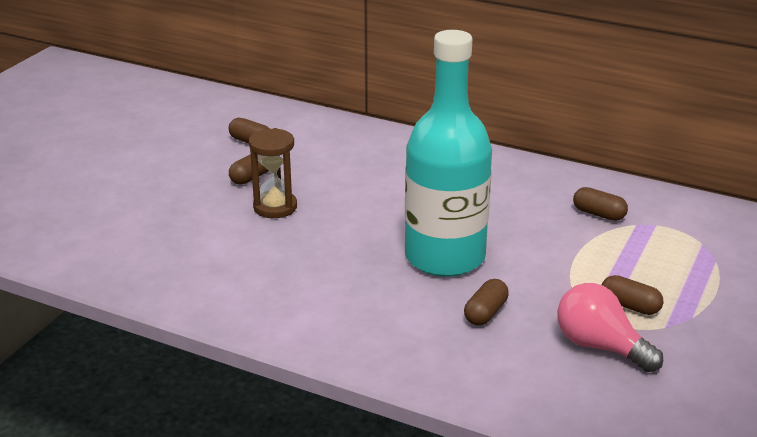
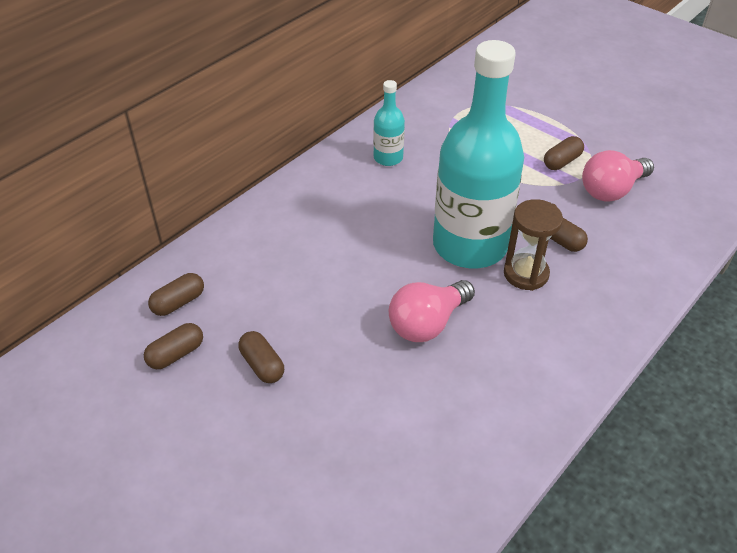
camera: 75 degrees left, 15 degrees up
(275, 207) = (338, 354): brown hourglass -> brown hourglass (526, 274)
(327, 245) = (427, 323): none -> pink light bulb
(551, 195) = (388, 158): none -> turquoise bottle
(598, 214) = (428, 141): brown capsule -> brown capsule (178, 302)

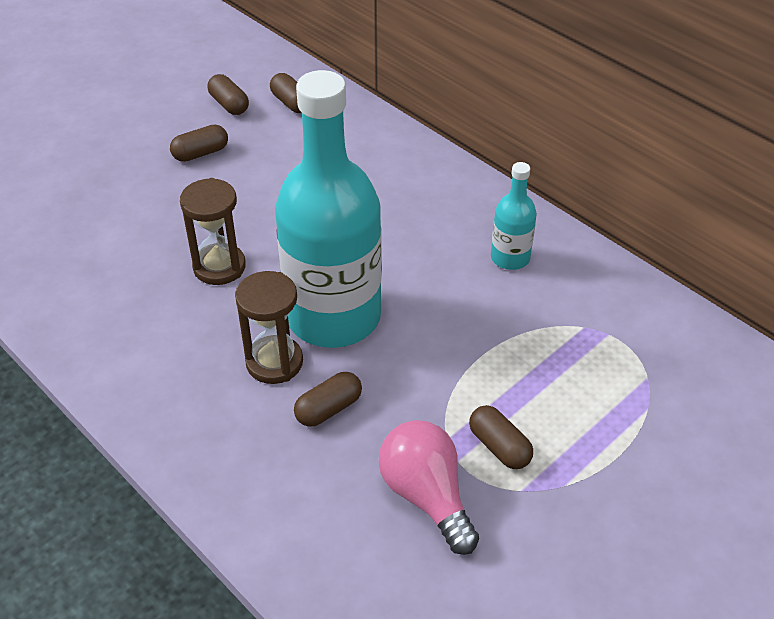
camera: 95 degrees right, 0 degrees up
(427, 323) = (219, 267): pink light bulb -> brown hourglass

